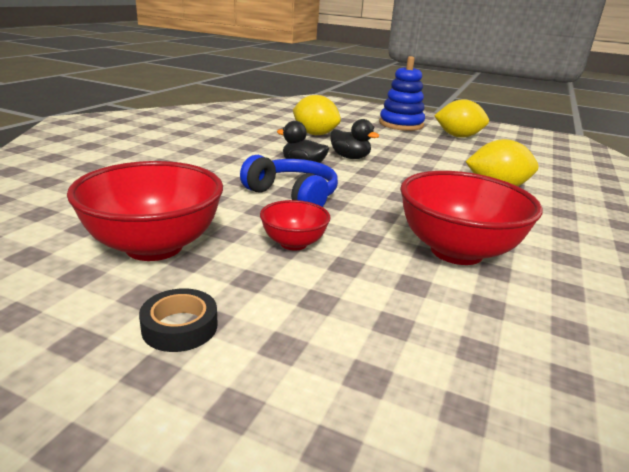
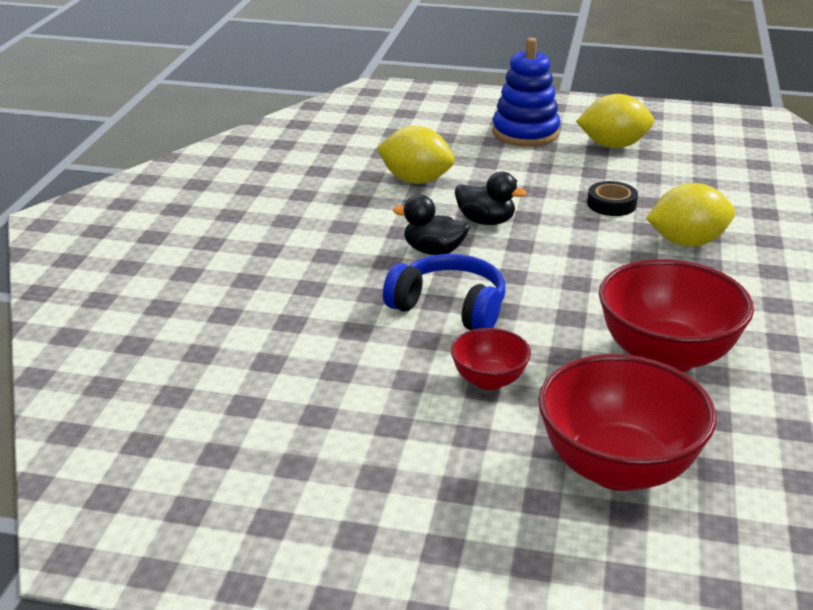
camera: 10 degrees left, 5 degrees up
(154, 247) = (342, 416): red bowl -> red bowl (617, 468)
(180, 327) = (436, 502): black tape -> black tape (611, 204)

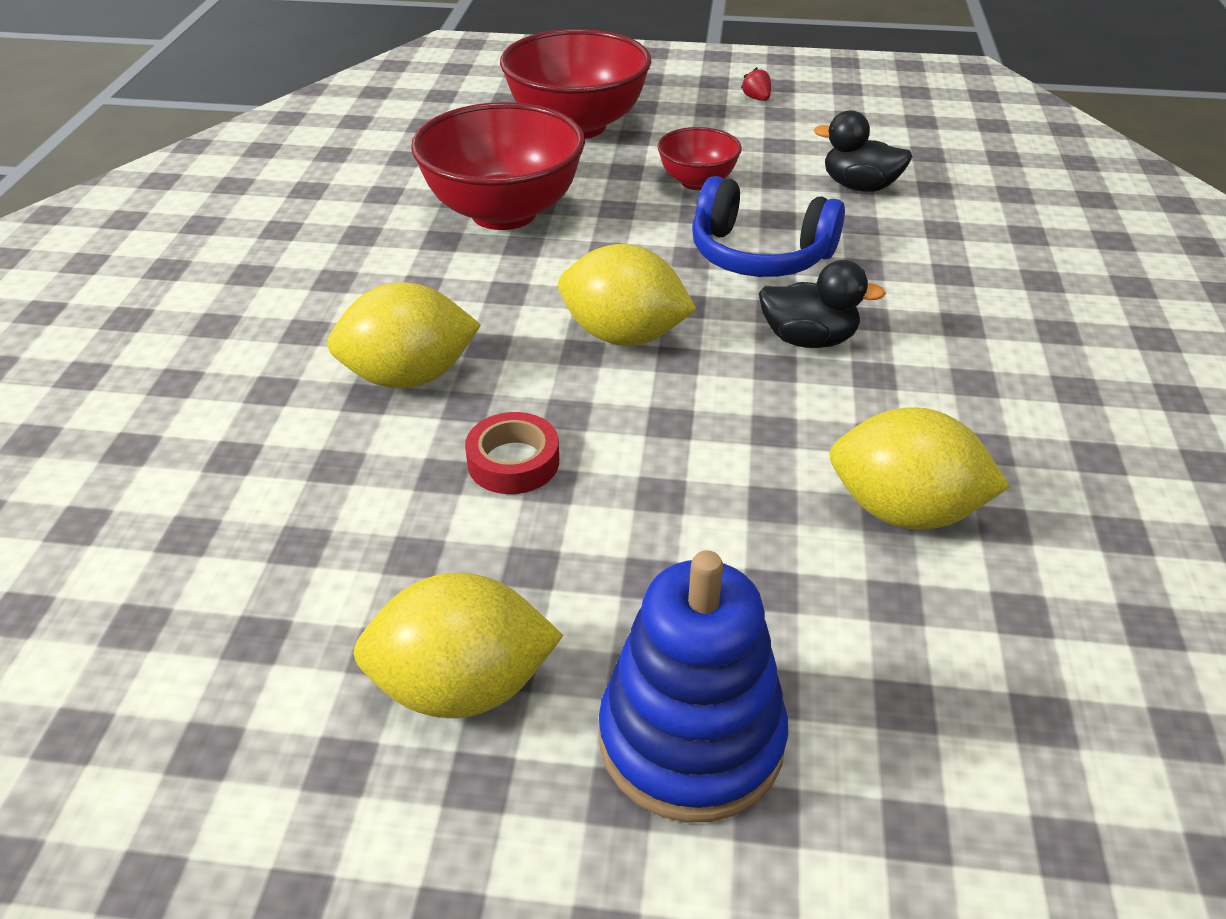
camera: 175 degrees right, 10 degrees up
(395, 506) = (756, 99): none -> red strawberry
(486, 221) = (740, 405): black duck -> black duck (859, 186)
(555, 258) = (624, 336): none -> yellow lemon
(611, 204) = (513, 462): black tape -> red tape

